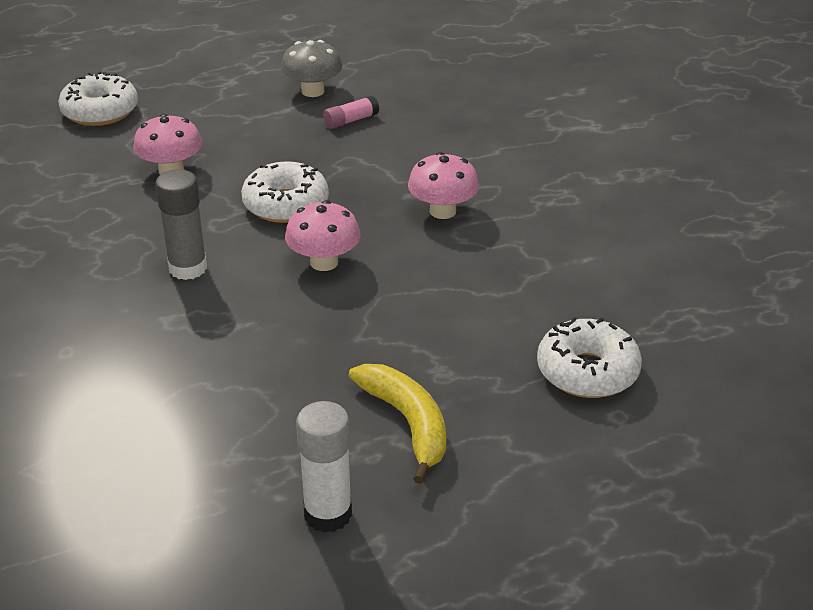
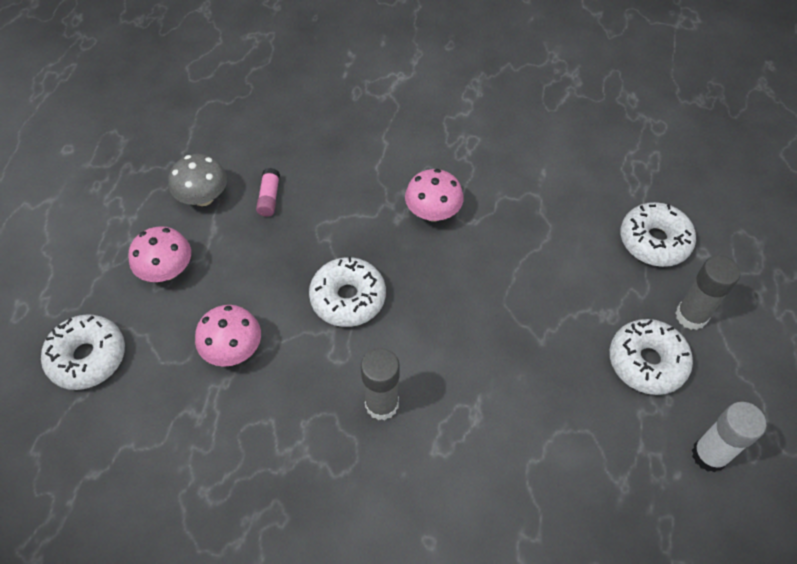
camera: 55 degrees left, 20 degrees up
(324, 262) = (440, 314): pink mushroom -> pink mushroom (167, 270)
(407, 423) = (647, 362): yellow banana -> white donut
(510, 437) = (691, 316): none -> grey glue stick

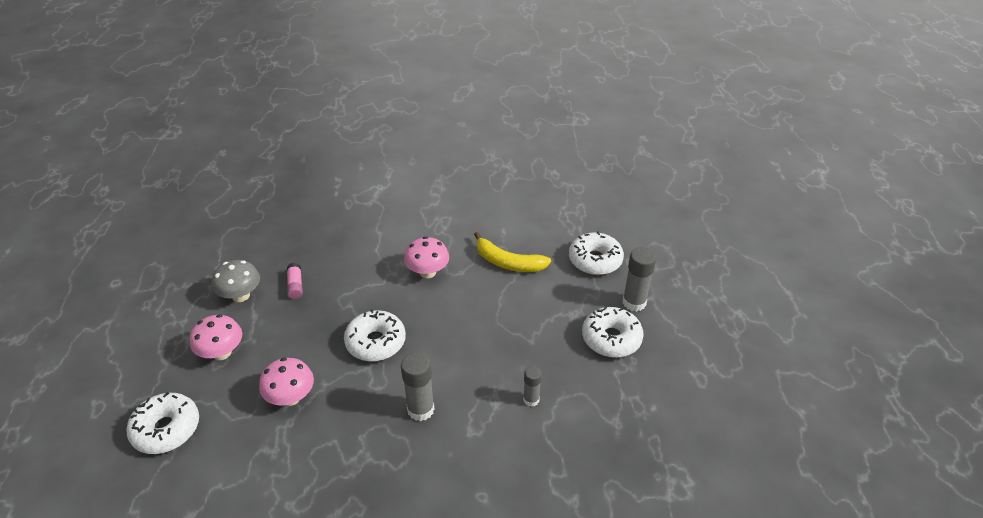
camera: 15 degrees left, 15 degrees down
(521, 424) = (531, 400): none -> grey glue stick
(538, 220) = (508, 262): none -> yellow banana
(709, 455) = (671, 389): white glue stick -> none

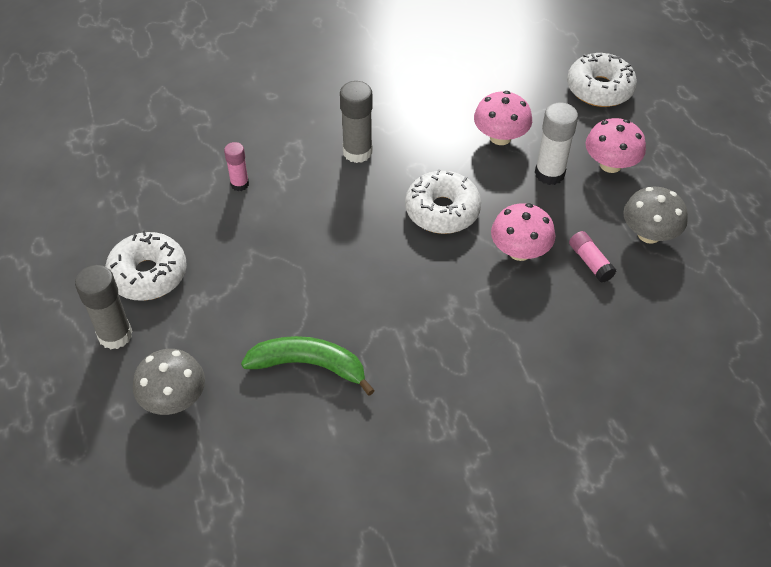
camera: 165 degrees right, 10 degrees up
(274, 355) = (549, 174): none -> white glue stick
(427, 272) = (422, 322): pink mushroom -> pink mushroom (520, 251)
(508, 262) = (309, 365): yellow banana -> green banana
(531, 400) = (239, 184): grey glue stick -> pink glue stick
(595, 260) = (174, 399): white donut -> grey mushroom

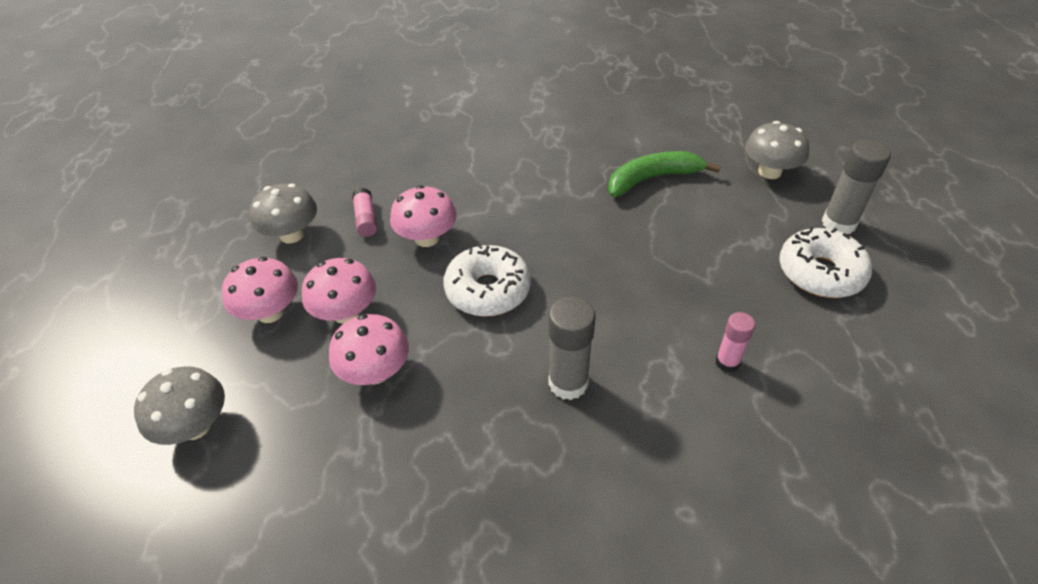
camera: 165 degrees left, 5 degrees down
(309, 365) = (652, 179): green banana -> green banana turned 135 degrees clockwise
(549, 174) = (346, 313): white glue stick -> pink mushroom
(599, 89) = (195, 426): white donut -> grey mushroom

